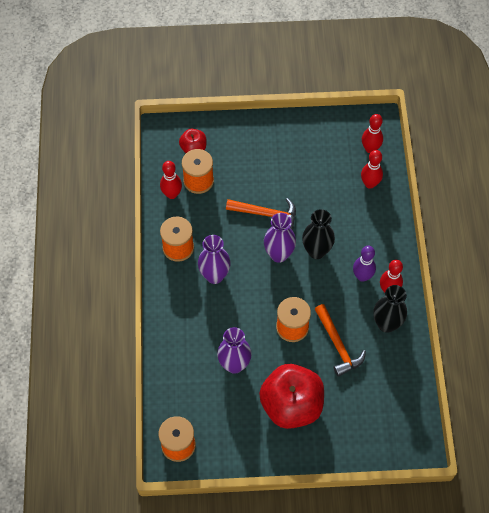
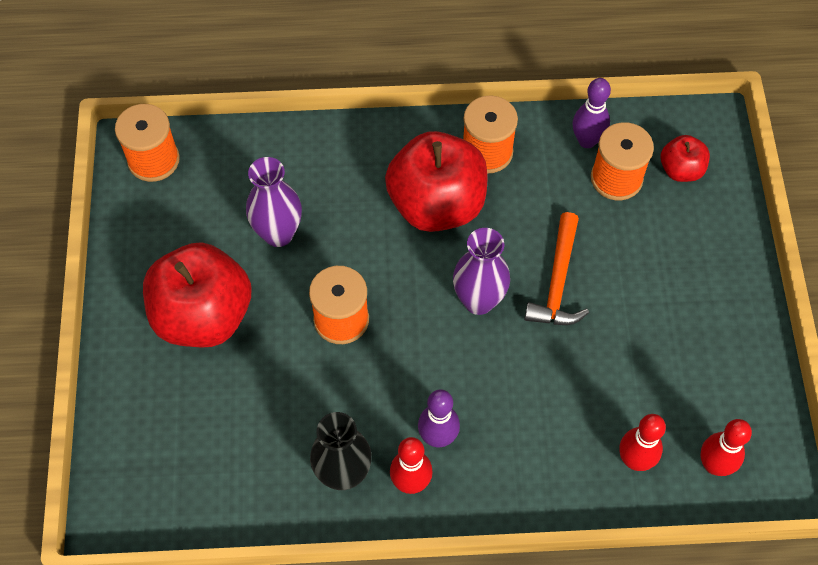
camera: 90 degrees right, 0 degrees up
(172, 194) = (587, 140): red bowling pin -> purple bowling pin
(214, 275) = (436, 204): purple vase -> red apple
(316, 251) = (487, 361): black vase -> none
(337, 345) = (306, 390): orange hammer -> none

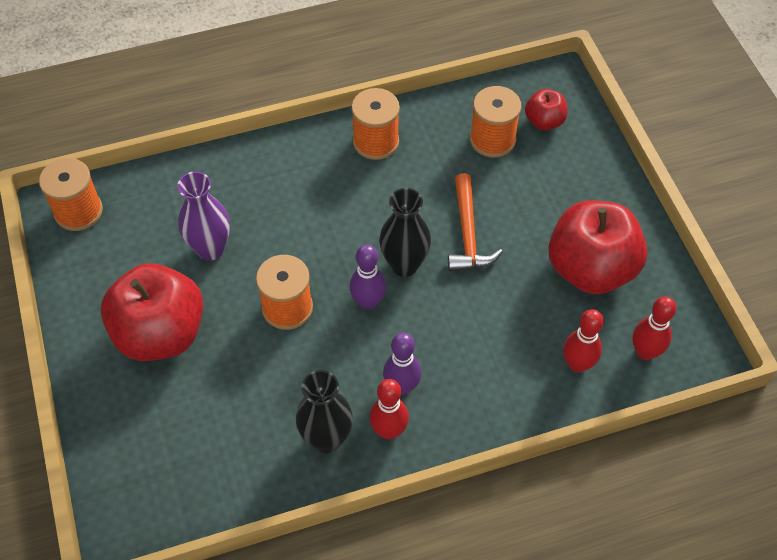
camera: 15 degrees left, 5 degrees down
(436, 204) = (344, 194): red apple -> red apple (590, 269)
(478, 301) = (404, 265): purple vase -> black vase
(587, 140) = (458, 115): purple bowling pin -> purple bowling pin (368, 302)

